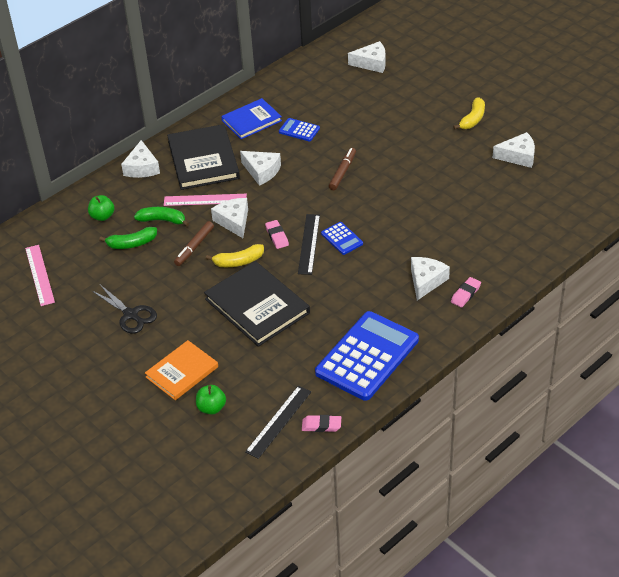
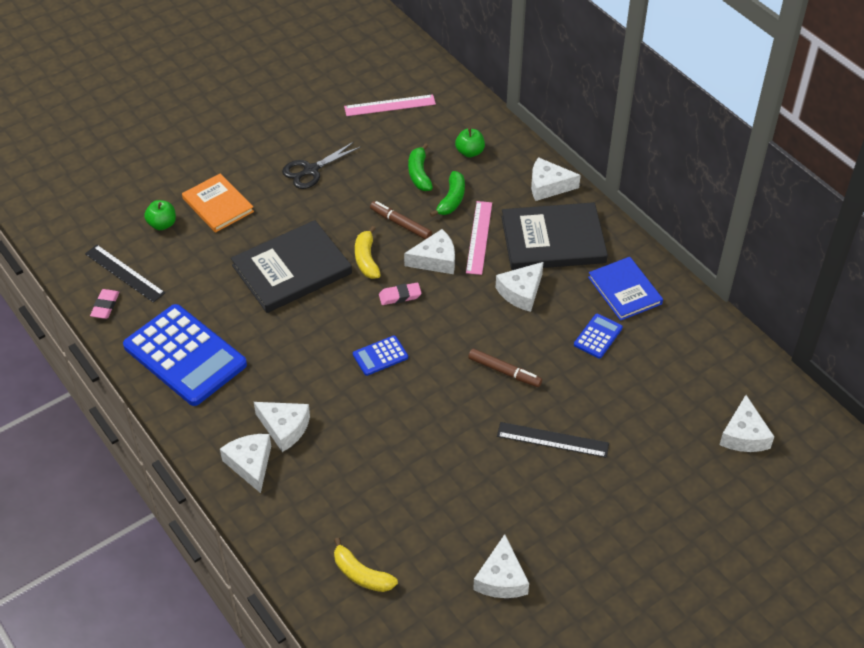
camera: 95 degrees right, 5 degrees up
(309, 244) = (379, 324): black ruler -> black ruler (552, 440)
(465, 294) = (250, 464): pink eraser -> white cheese
(472, 119) = (594, 537): yellow banana -> yellow banana (361, 574)

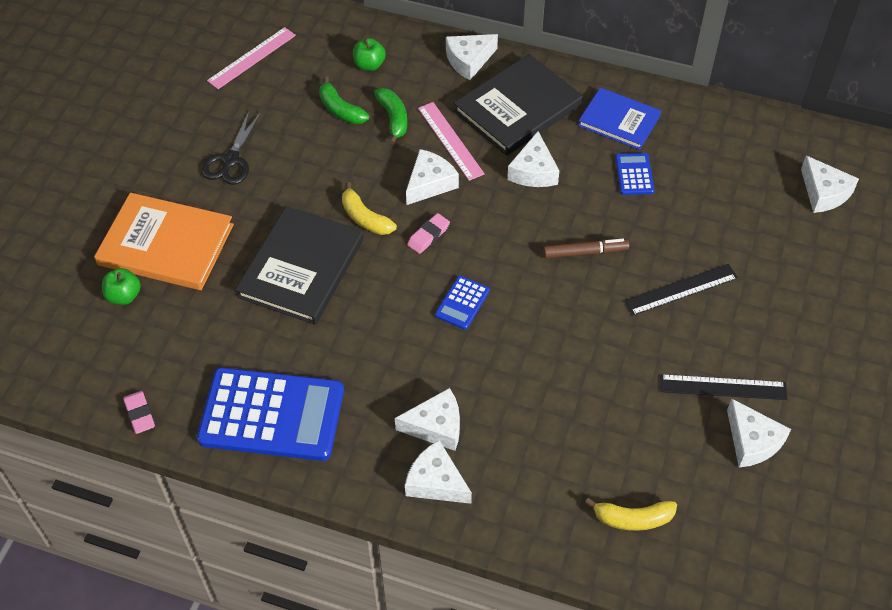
camera: 35 degrees left, 5 degrees up
(124, 273) = (129, 368): black ruler -> black ruler (723, 387)
(218, 205) = (166, 245): orange book -> orange book, size x1.54
(400, 224) = (366, 167): brown marker -> none

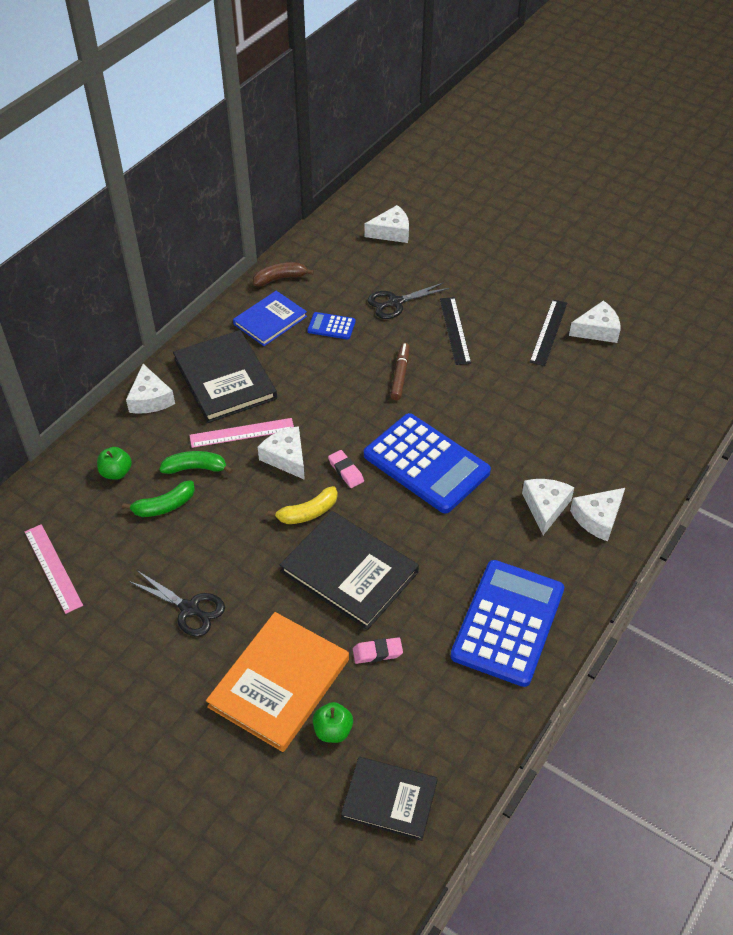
camera: 75 degrees left, 5 degrees down
(61, 354) = (389, 799): none -> black book
(140, 414) = (482, 733): pink eraser -> pink eraser (377, 652)
(462, 303) = (426, 463): blue calculator -> blue calculator, size x2.29
(533, 171) = (302, 386): white cheese -> none
(632, 518) = (649, 409): yellow banana -> none
(689, 112) = (280, 278): none -> brown banana
(701, 223) = (395, 302): none -> black scissors

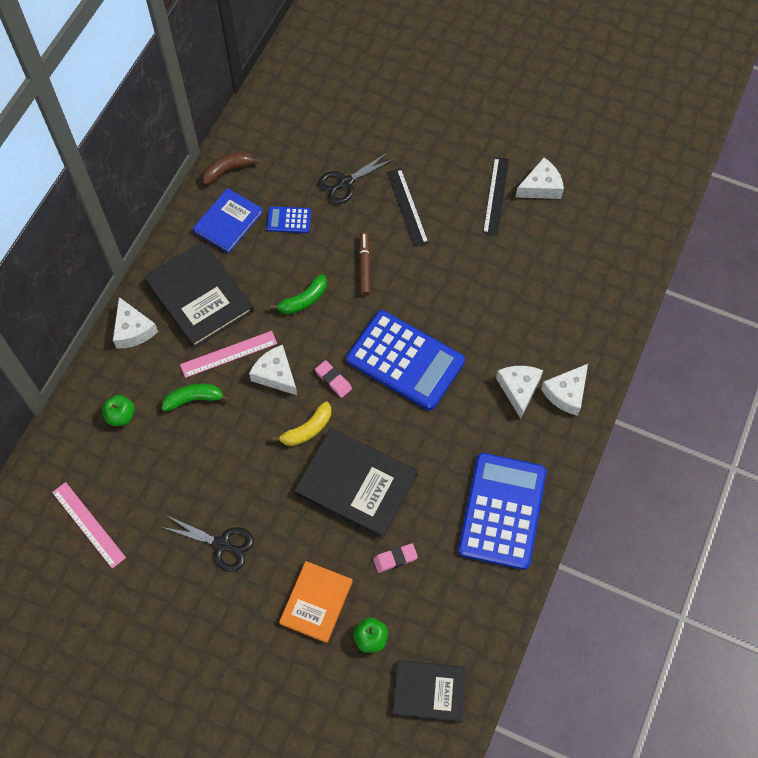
camera: 10 degrees left, 15 degrees up
(164, 506) = (174, 444): green banana -> green banana (303, 300)
(279, 683) = (316, 602): orange book -> orange book, size x0.65
(391, 232) = (326, 97): white cheese -> none

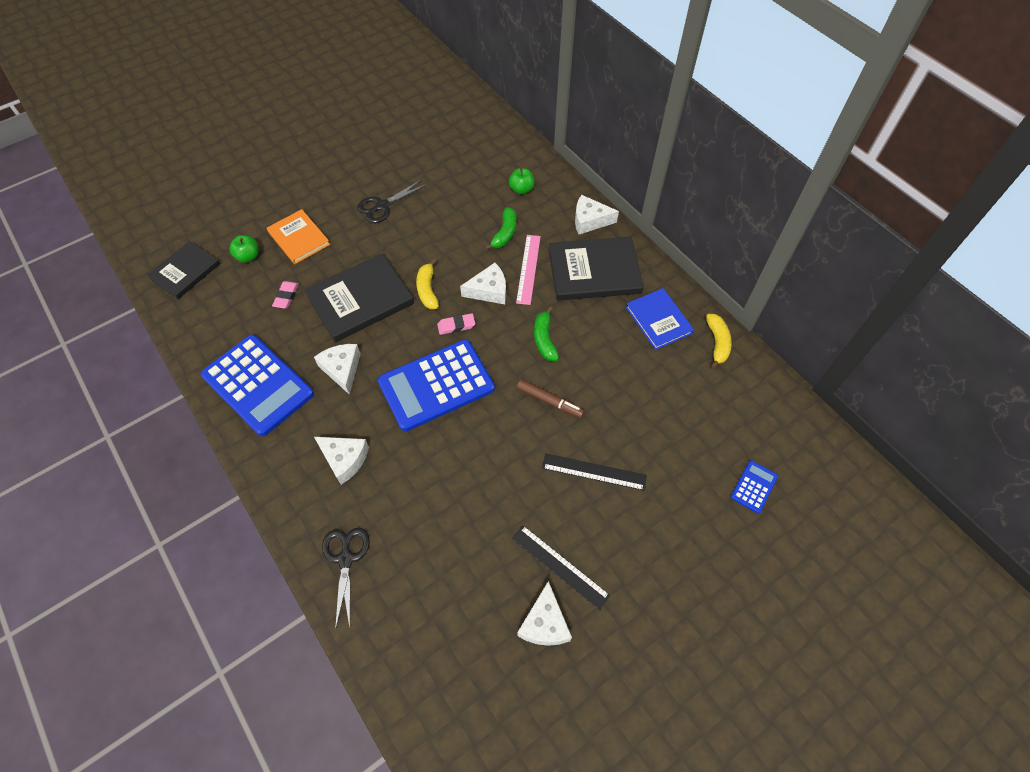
camera: 120 degrees right, 5 degrees down
(88, 525) = (453, 147): pink ruler -> none
(228, 170) = (717, 343): brown banana -> yellow banana
(289, 220) = (635, 365): blue calculator -> blue calculator (754, 487)
(345, 183) = (653, 431): black scissors -> black scissors (345, 559)
(566, 393) = (310, 497): white cheese -> white cheese (342, 369)

